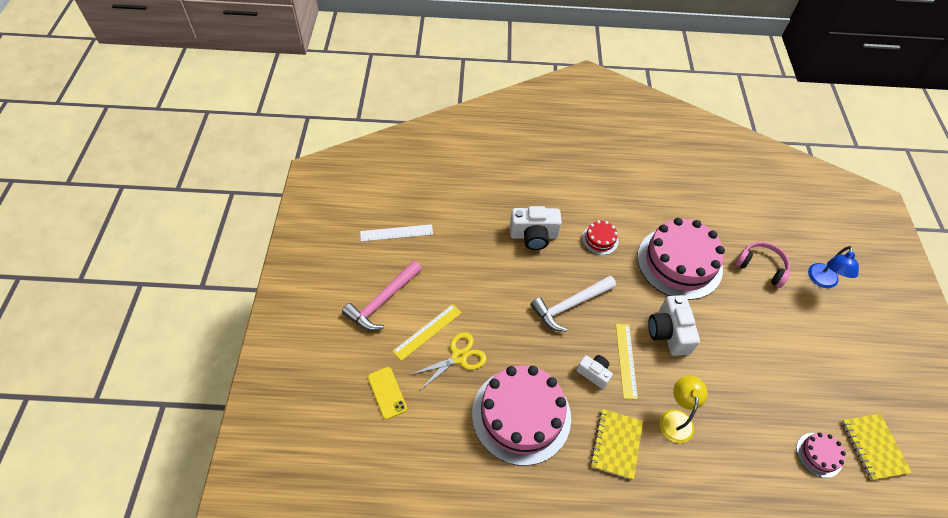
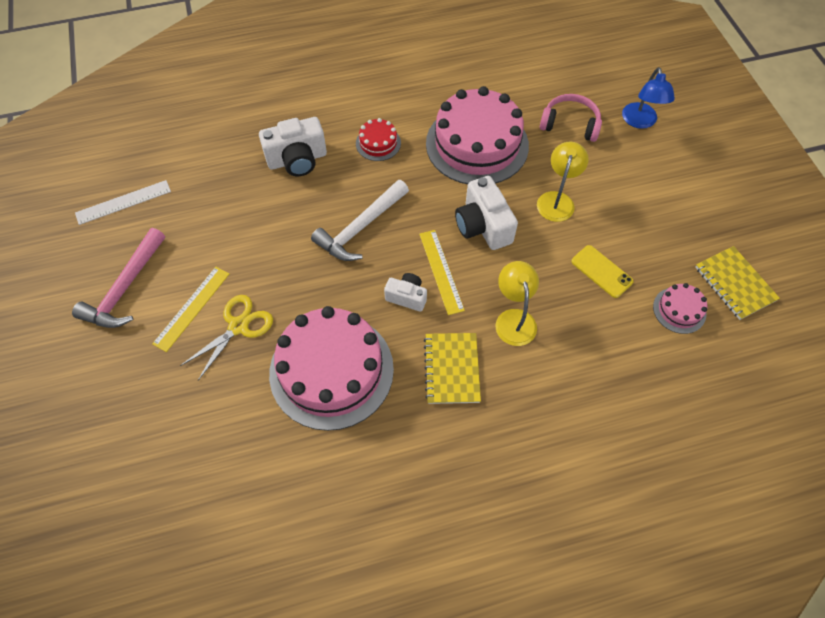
camera: 15 degrees left, 5 degrees up
(387, 393) = (157, 395): yellow phone -> yellow phone (601, 271)
(735, 328) = (557, 200): none -> yellow lamp

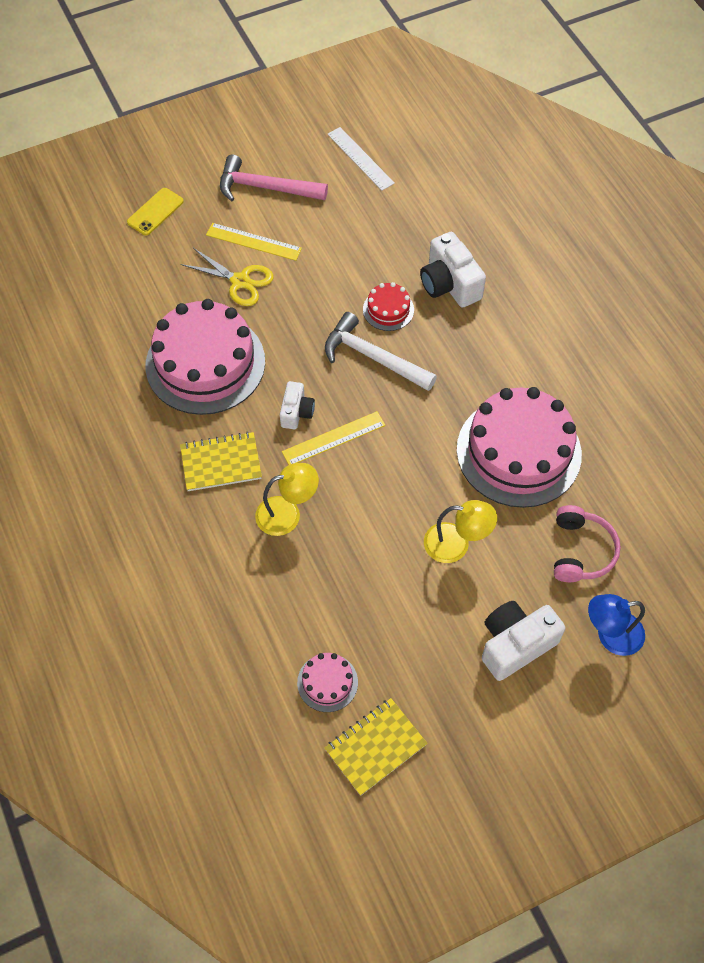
camera: 80 degrees right, 0 degrees up
(378, 143) = (493, 353): red cake -> red cake (388, 309)
(483, 226) = (401, 471): white camera -> white camera (515, 644)
(601, 271) = (364, 597): yellow phone -> yellow phone (155, 212)

